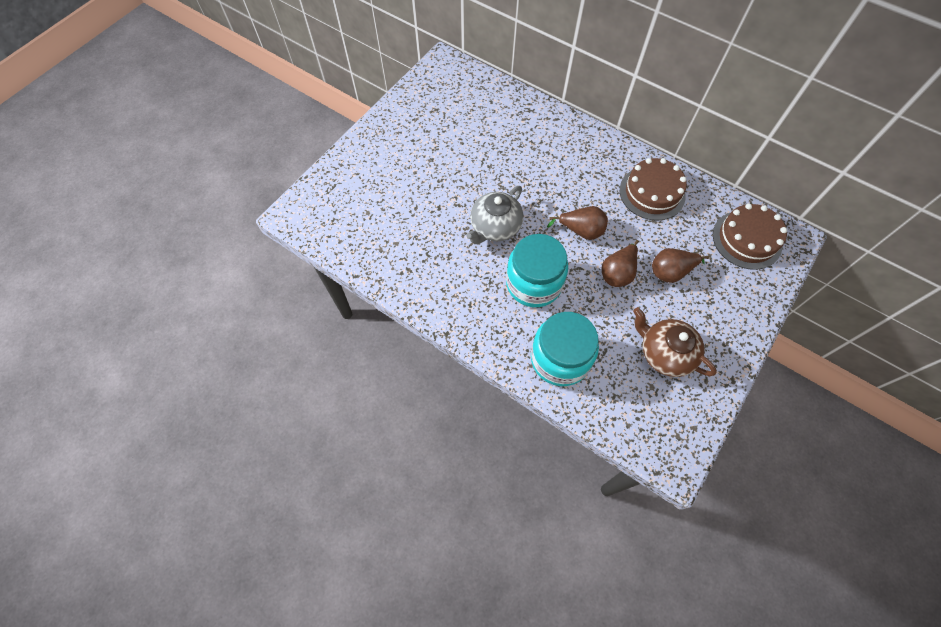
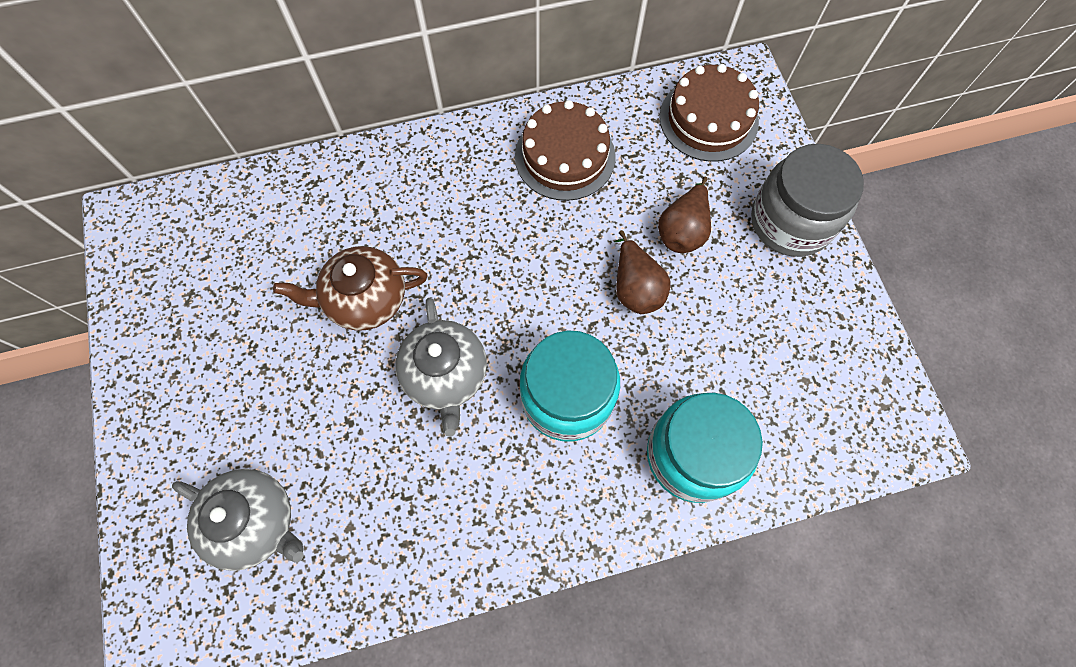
camera: 50 degrees left, 5 degrees up
(368, 208) = (255, 522): none -> grey teapot
(581, 231) = (544, 278): brown pear -> none
(665, 353) = (776, 329): brown teapot -> brown teapot (365, 299)
(733, 319) = (791, 221): none -> grey jar

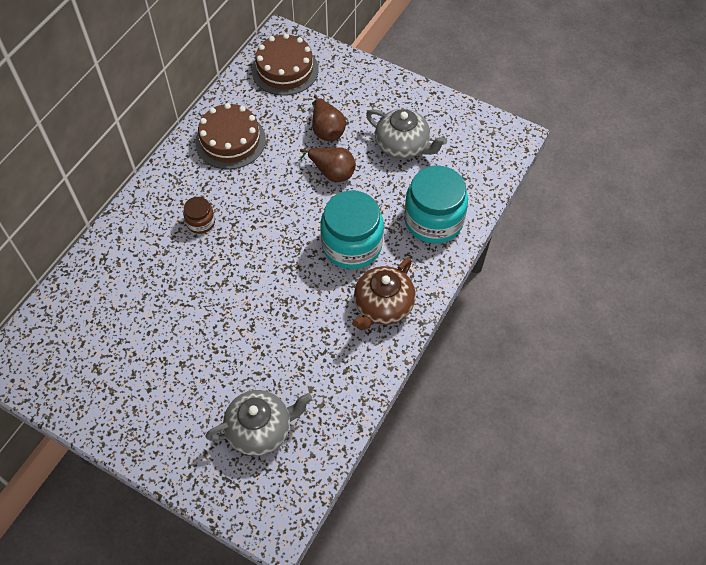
camera: 45 degrees left, 10 degrees down
(365, 299) = (200, 288): brown teapot -> brown teapot (383, 306)
(441, 225) = (201, 222): none -> brown jar
(445, 375) = (282, 285): grey teapot -> grey teapot (403, 146)
(791, 221) = (373, 87): grey jar -> none

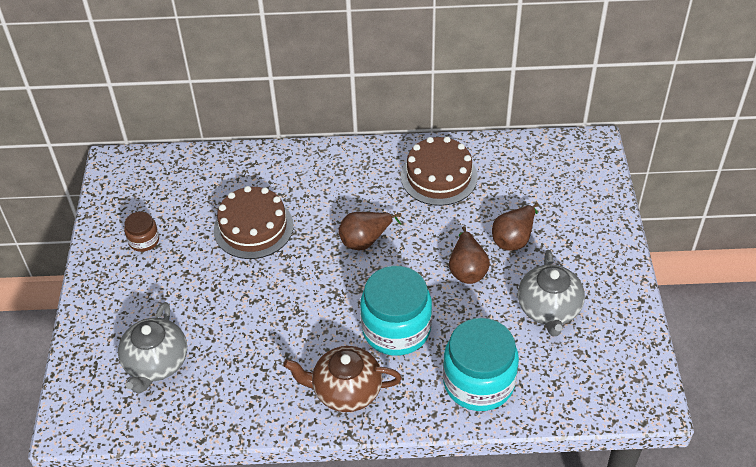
camera: 60 degrees right, 10 degrees down
(201, 222) = (335, 205): brown jar -> brown jar (144, 240)
(253, 220) = (365, 240): none -> brown pear
(260, 429) = (156, 363): grey teapot -> grey teapot turned 60 degrees clockwise
(285, 70) = (556, 169): brown cake -> brown cake (253, 227)

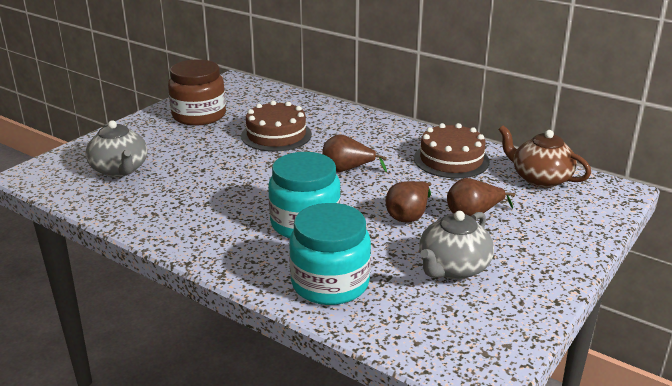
camera: 35 degrees right, 20 degrees down
(144, 240) = (199, 115): brown jar -> brown jar, size x2.06
(156, 363) = (120, 170): grey teapot -> grey teapot turned 75 degrees counterclockwise
(346, 390) = (219, 239): brown teapot -> brown teapot (540, 179)

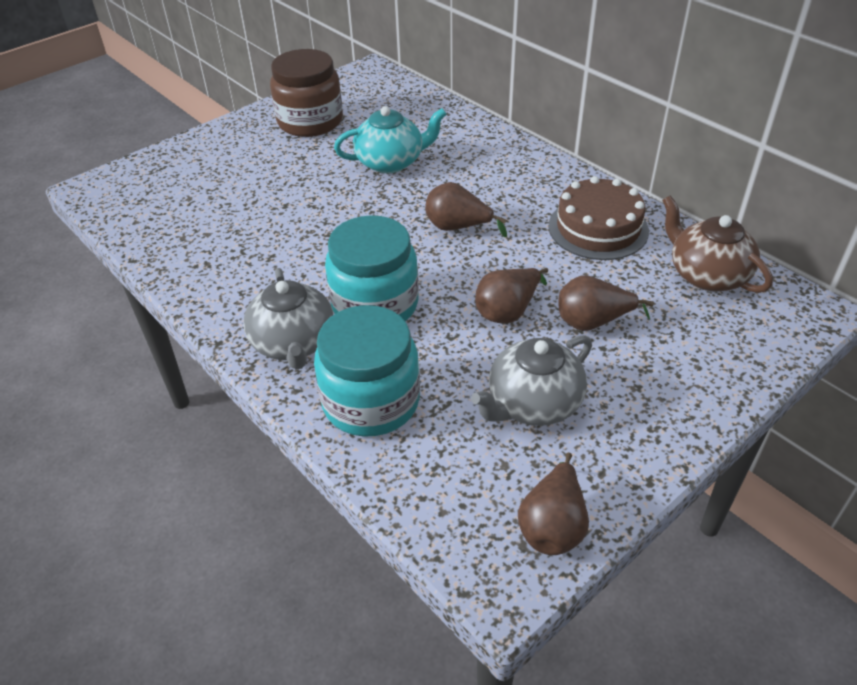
camera: 15 degrees right, 15 degrees up
(120, 170) = (192, 193): grey teapot -> grey teapot (293, 343)
(276, 135) = (391, 162): brown cake -> turquoise teapot
(501, 338) = (552, 525): none -> brown pear

